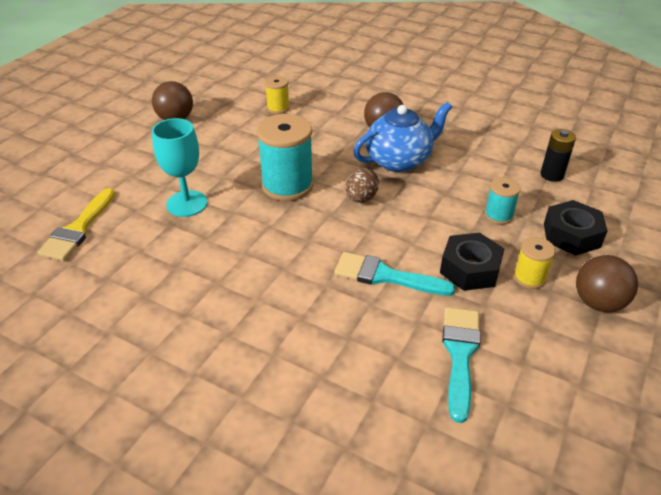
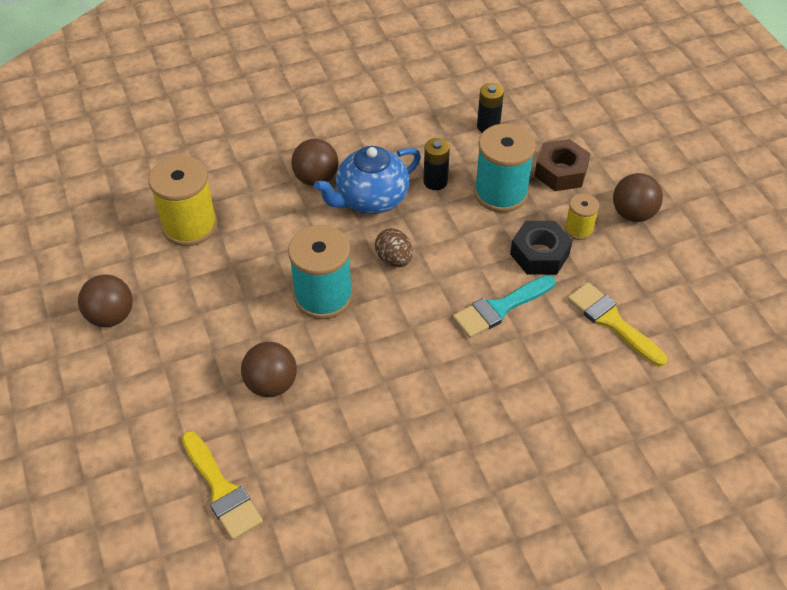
camera: 50 degrees left, 10 degrees up
(187, 204) = (271, 384): turquoise goblet -> brown ball
(278, 108) = (189, 226): yellow spool -> yellow spool, size x1.92
(399, 160) = (371, 199): blue teapot -> blue teapot turned 135 degrees counterclockwise
(459, 179) = (435, 182): none -> black battery
(460, 354) = (611, 321): turquoise brush -> yellow brush
(498, 215) = (500, 193): turquoise spool -> turquoise spool, size x1.92
(571, 235) = (561, 172): black nut -> brown nut

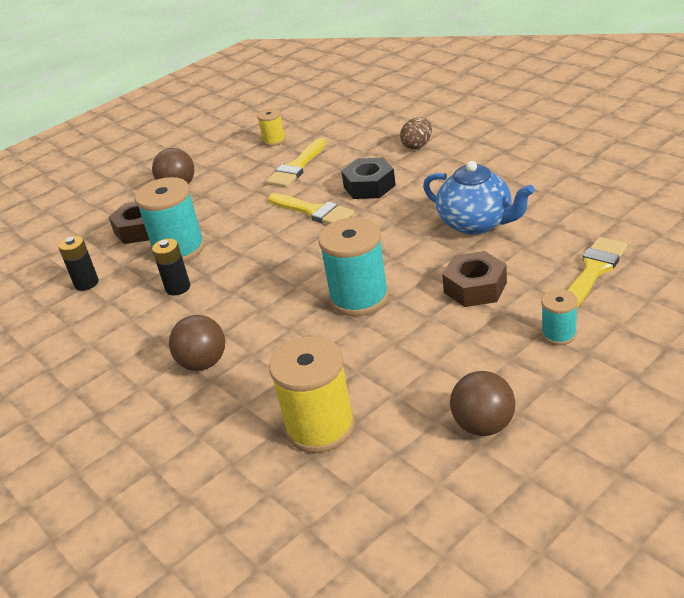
camera: 105 degrees left, 15 degrees down
(162, 413) = (559, 334): none -> turquoise spool
(271, 384) = (475, 287): brown ball -> brown nut
(371, 199) = (219, 316): blue teapot -> blue teapot (477, 223)
(394, 259) = (290, 276): brown egg -> brown egg (417, 145)
(500, 308) = (314, 211): turquoise brush -> yellow brush
(539, 254) = (244, 211): black nut -> black nut (369, 186)
(578, 229) = (207, 203): yellow spool -> yellow spool (274, 141)

